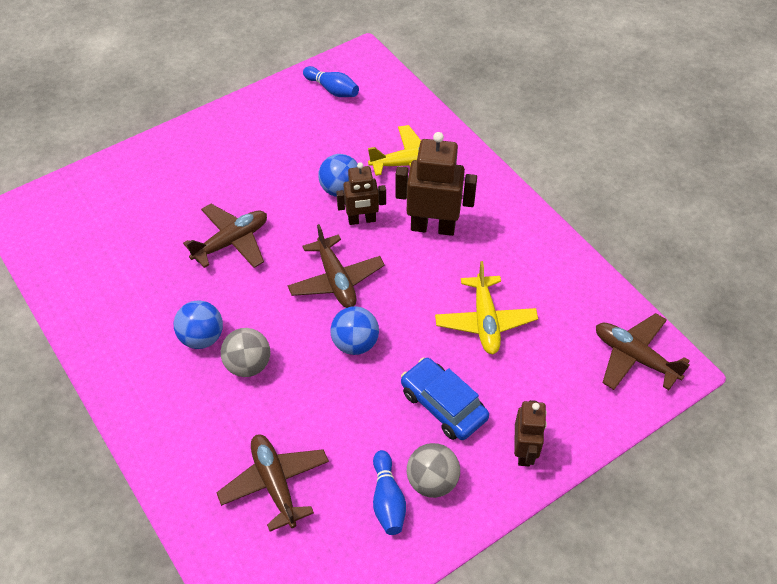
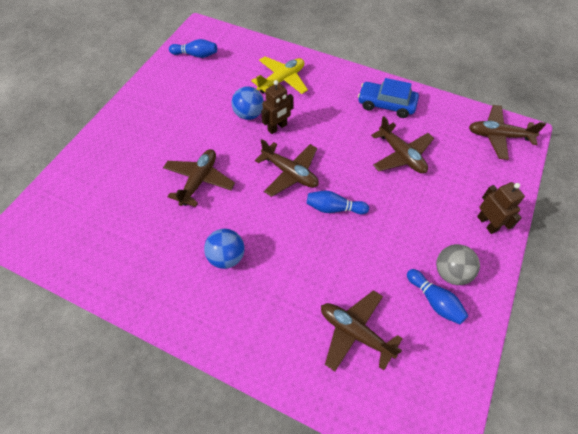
camera: 30 degrees left, 5 degrees up
(248, 365) = (274, 259): grey ball -> none
(355, 343) = (334, 208): blue ball -> blue bowling pin
(433, 227) = (325, 112): brown robot -> none
(443, 405) = (418, 220): blue car -> blue car (386, 104)
(485, 321) = (401, 155): yellow plane -> brown plane

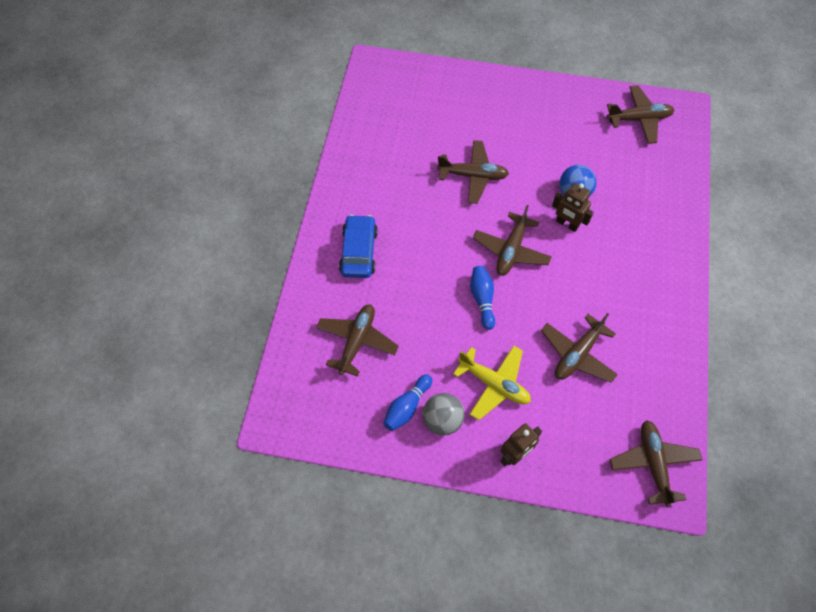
camera: 75 degrees right, 5 degrees up
(196, 55) = (639, 119): blue bowling pin -> brown plane
(226, 257) = (400, 222): blue ball -> none
(282, 80) = (639, 211): yellow plane -> yellow plane (494, 384)
(386, 104) = (650, 327): blue car -> blue car (359, 251)

